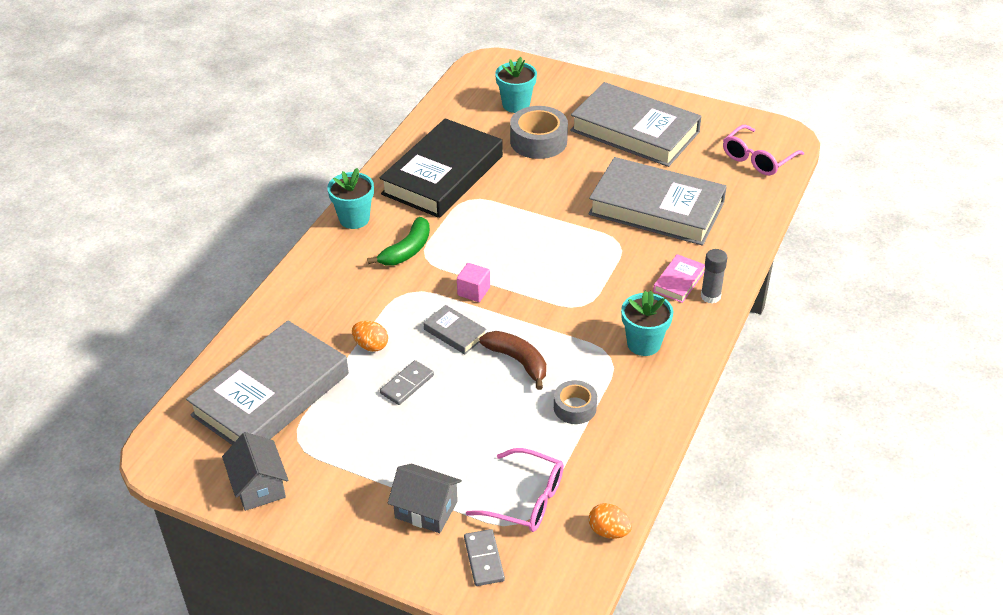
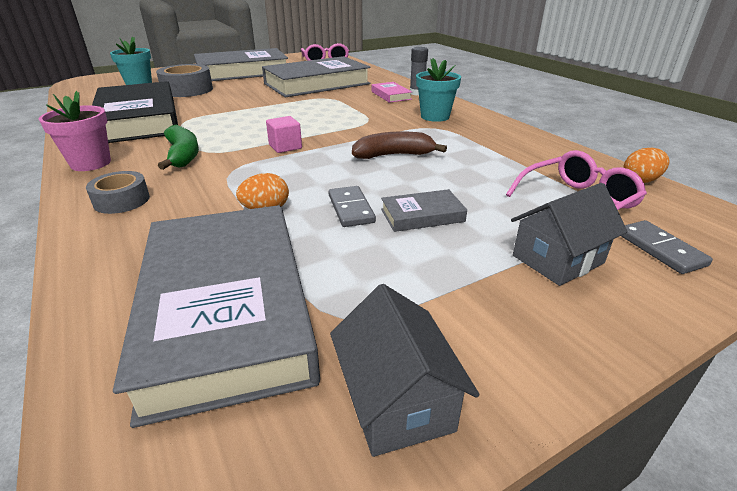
camera: 55 degrees left, 10 degrees down
(259, 486) = (397, 401): grey house -> grey house turned 60 degrees clockwise
(354, 219) = (91, 163): turquoise flower pot -> pink flower pot
(455, 333) = (319, 167): grey book -> grey book (422, 215)
(484, 559) = (660, 249): grey domino -> grey domino turned 45 degrees clockwise
(575, 407) = (475, 152): grey tape -> grey tape (122, 200)

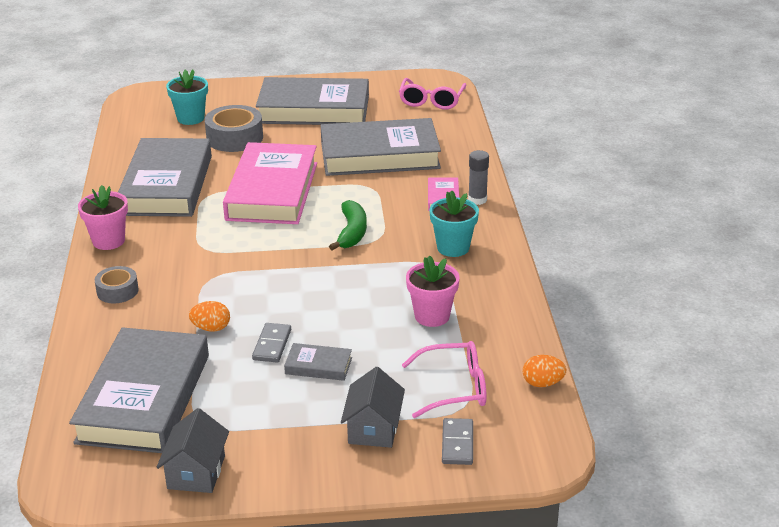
camera: 25 degrees right, 0 degrees up
(139, 120) = (167, 185): black book -> grey book
(183, 155) = (182, 248): green banana -> green banana (352, 232)
(246, 110) = (272, 191): none -> pink book
(285, 147) = (272, 259): pink cube -> none
(393, 155) = (357, 294): brown banana -> none
(478, 156) = (432, 316): none -> pink flower pot
(557, 259) = (373, 428): grey house -> grey house turned 75 degrees counterclockwise

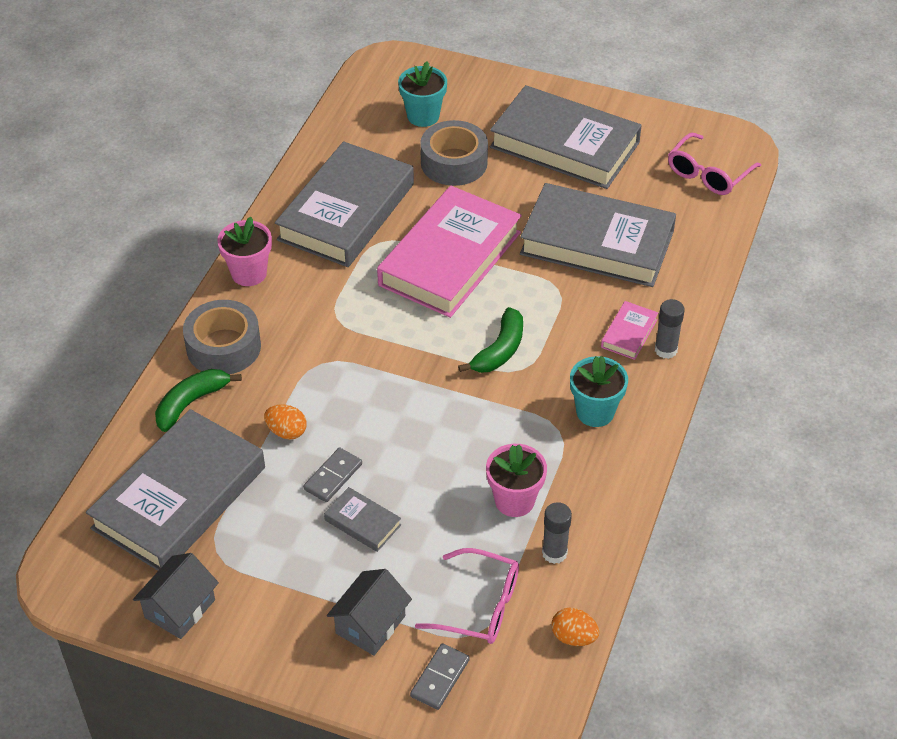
camera: 25 degrees right, 15 degrees up
(112, 334) = (191, 403): none -> green banana
(117, 291) = (223, 347): grey tape -> grey tape, size x1.67
(487, 338) = (554, 553): none -> grey glue stick

